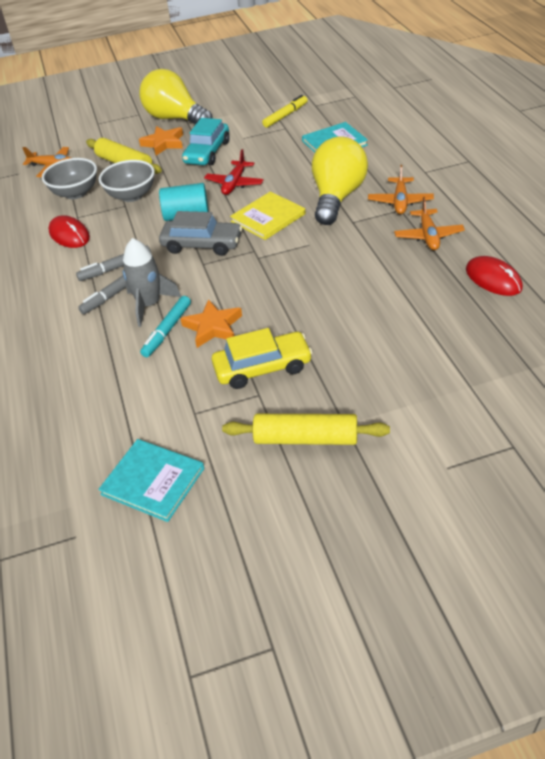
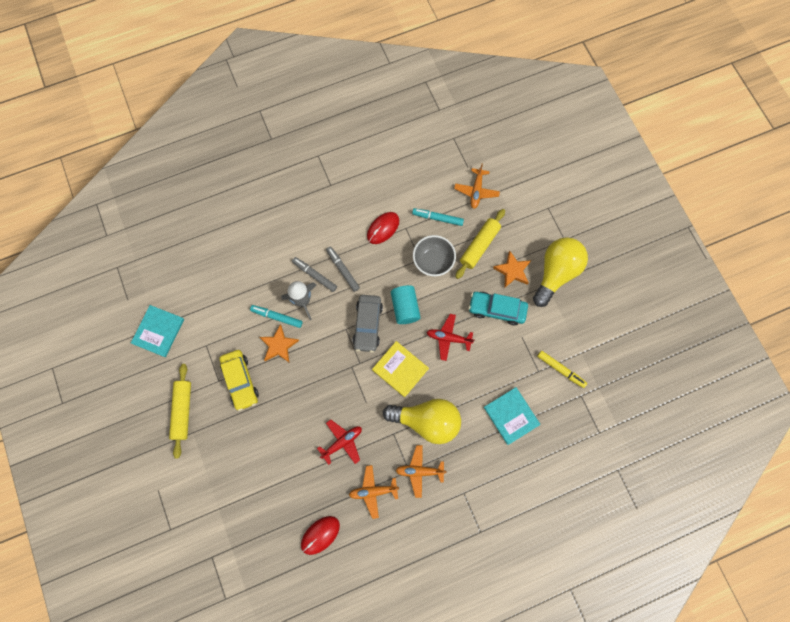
camera: 80 degrees right, 30 degrees up
(75, 193) = (437, 218): grey bowl -> turquoise marker
(363, 263) = (342, 442): none -> red plane

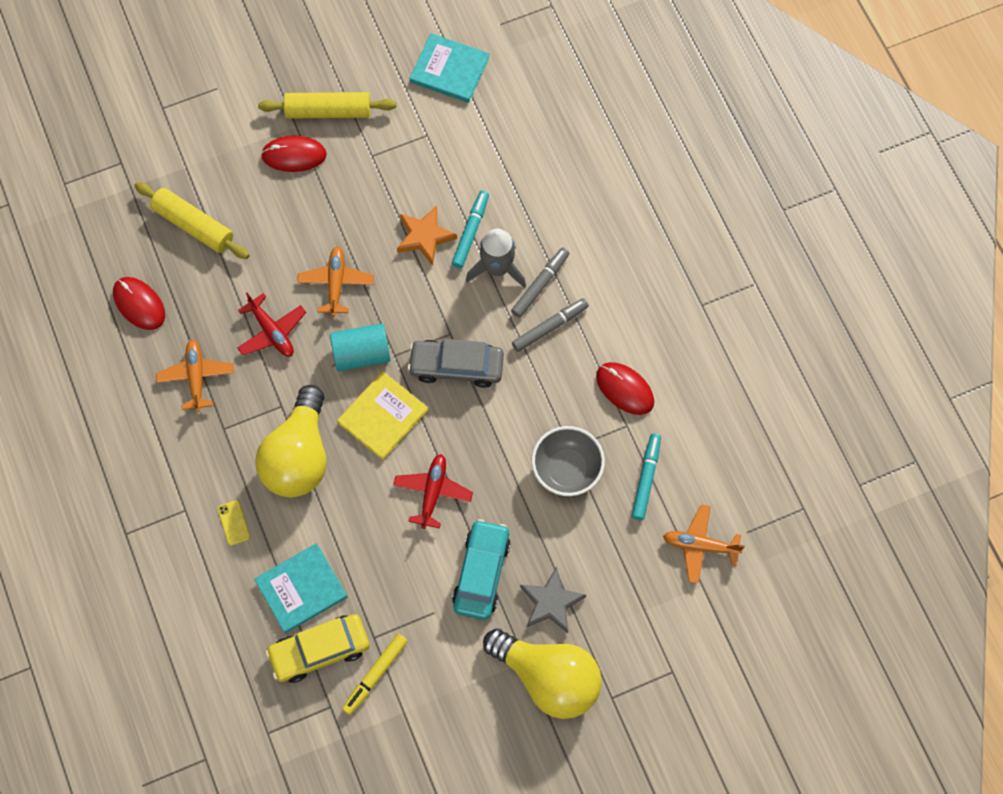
camera: 90 degrees right, 5 degrees down
(214, 433) = (294, 155): none -> red mouse
(240, 381) = (370, 185): yellow car -> yellow car (319, 650)
(405, 308) = (485, 424): turquoise cylinder -> turquoise cylinder (361, 354)
(419, 471) = (222, 444): orange plane -> orange plane (336, 283)
(471, 460) = (233, 523): none -> yellow phone
(479, 246) = (596, 547): yellow rolling pin -> yellow rolling pin (194, 225)
(512, 271) = (551, 602): orange star -> grey star

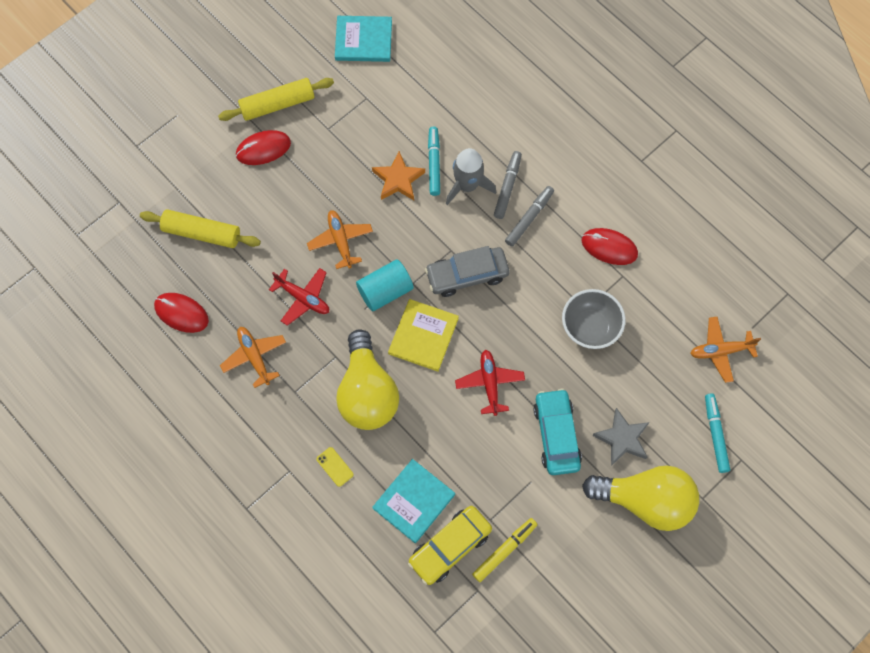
camera: 20 degrees left, 0 degrees up
(375, 675) = (504, 550): yellow marker -> yellow marker turned 150 degrees counterclockwise
(646, 478) = (655, 312): turquoise marker -> turquoise marker (715, 434)

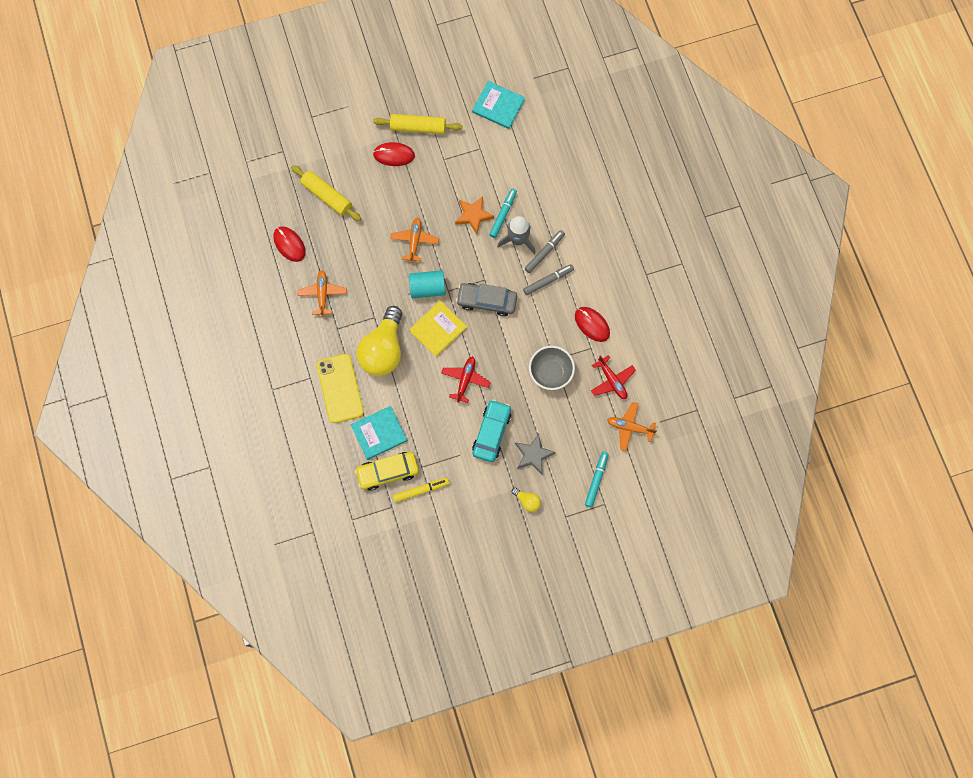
camera: 25 degrees right, 5 degrees up
(303, 298) = (372, 269): red plane -> red plane (612, 380)
(335, 467) = (340, 388): yellow phone -> yellow phone, size x2.48
(645, 501) = (527, 501): yellow light bulb -> yellow light bulb, size x0.42

